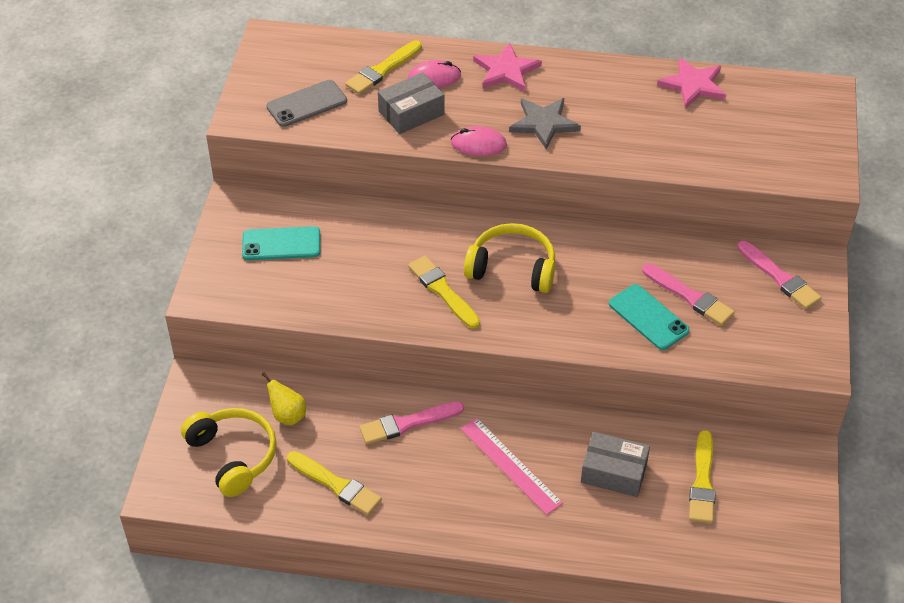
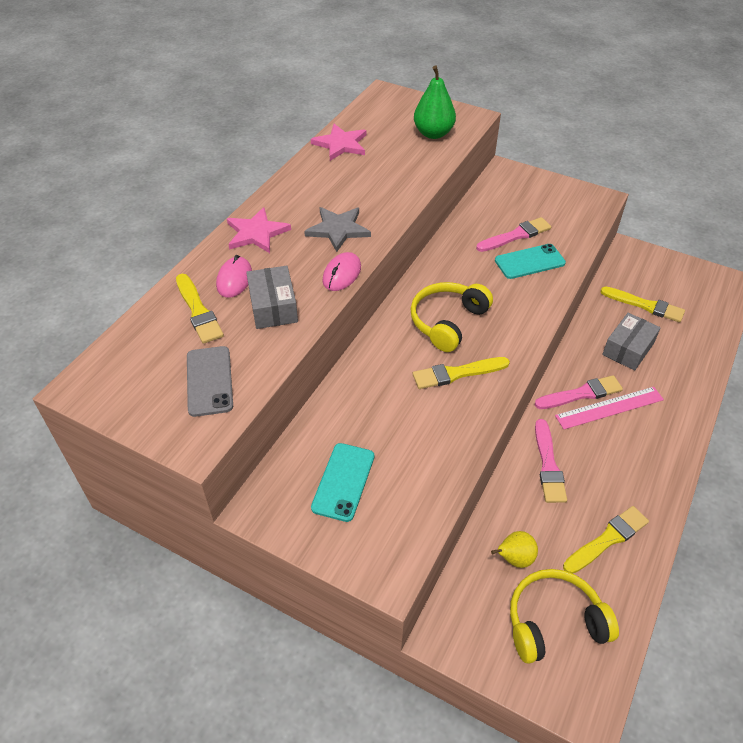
camera: 70 degrees left, 0 degrees up
(767, 152) = (433, 133): none -> green pear
(779, 277) = (512, 190): pink brush -> pink brush (581, 394)

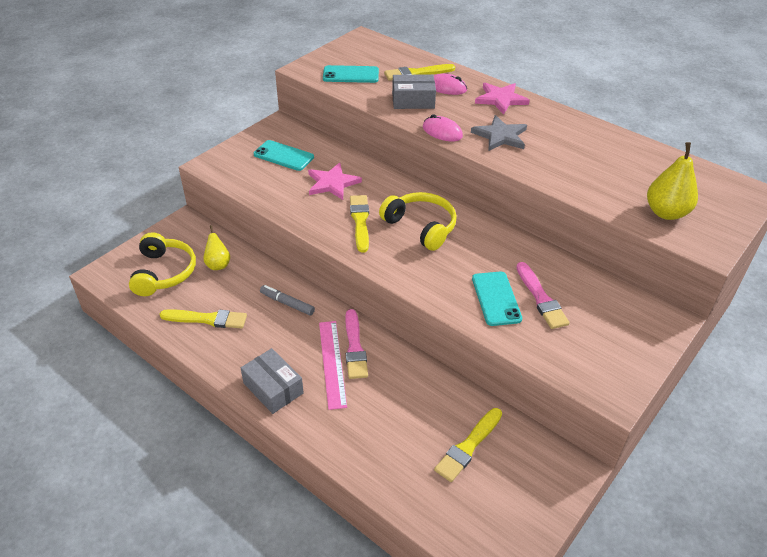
camera: 100 degrees right, 5 degrees down
(209, 381) = (351, 75): grey phone -> turquoise phone
(341, 144) = (637, 151): pink star -> pink star (332, 183)
(433, 133) = (666, 213): green pear -> yellow pear
(548, 465) = (287, 303): pink brush -> grey marker
(607, 539) = (207, 319): yellow brush -> yellow brush turned 60 degrees counterclockwise
(628, 349) = (403, 405): grey box -> grey box (273, 388)

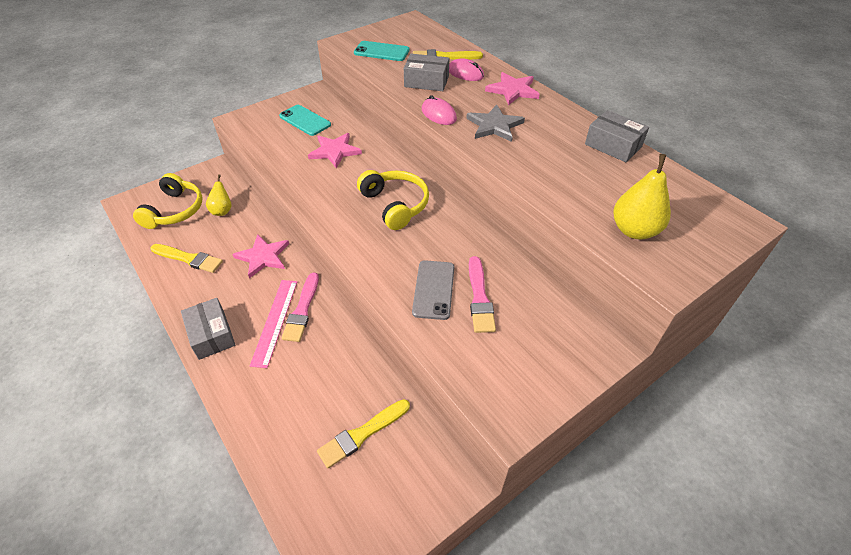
camera: 15 degrees right, 5 degrees up
(287, 303) = (263, 257): grey marker -> pink star
(360, 221) = (341, 190): yellow brush -> none
(496, 298) = (434, 289): turquoise phone -> grey phone
(615, 140) = (613, 145): none -> grey box

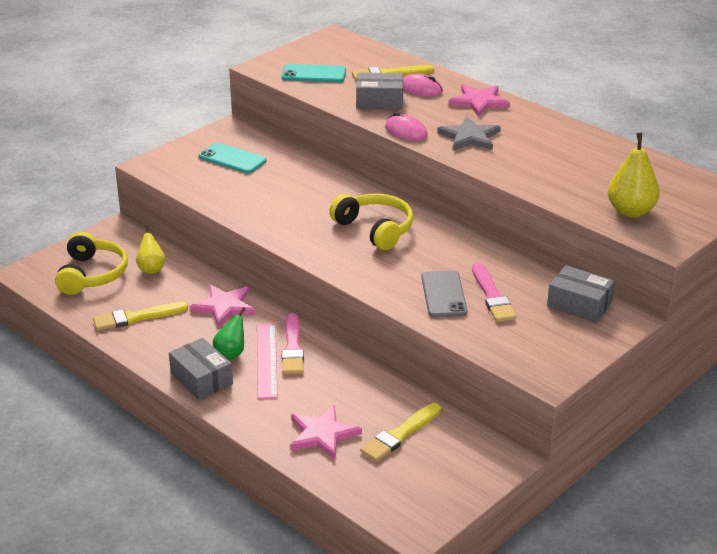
camera: 10 degrees left, 15 degrees down
(188, 259) = (136, 317): yellow brush -> yellow brush turned 150 degrees clockwise
(248, 309) = (231, 354): none -> green pear
(335, 151) = (283, 186): pink star -> pink star (322, 434)
(613, 145) = (597, 144): grey box -> grey box (579, 304)

